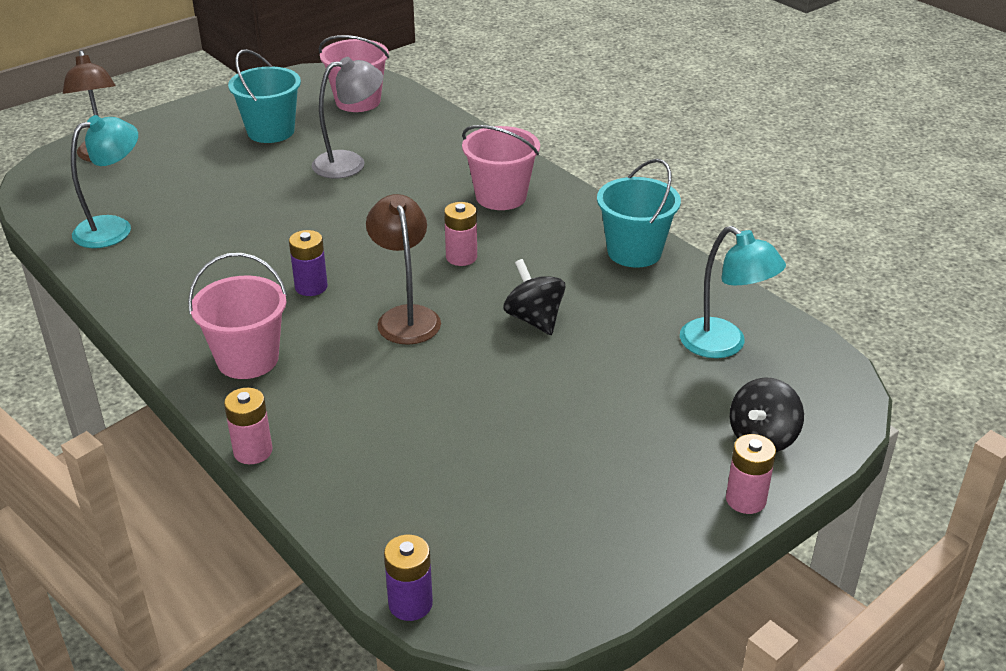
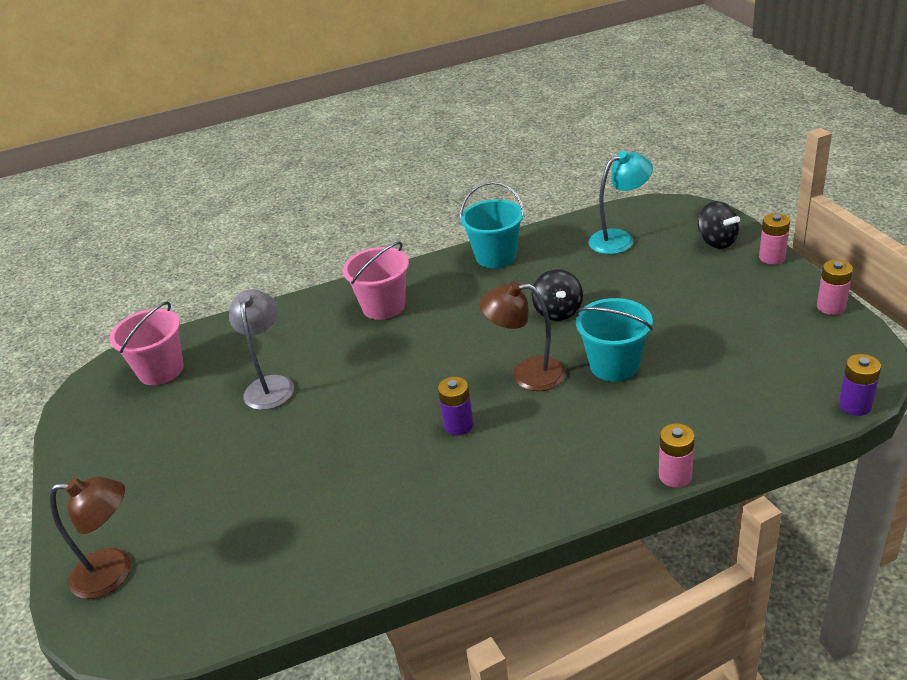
camera: 65 degrees left, 0 degrees up
(114, 228) = (277, 565): turquoise lamp -> none
(247, 359) = (549, 472): pink bucket -> none
(271, 131) = (169, 434): turquoise bucket -> turquoise bucket (614, 365)
(461, 257) = (459, 337): pink battery -> pink battery (831, 307)
(534, 319) = (558, 312): black spinning top -> black spinning top turned 90 degrees counterclockwise

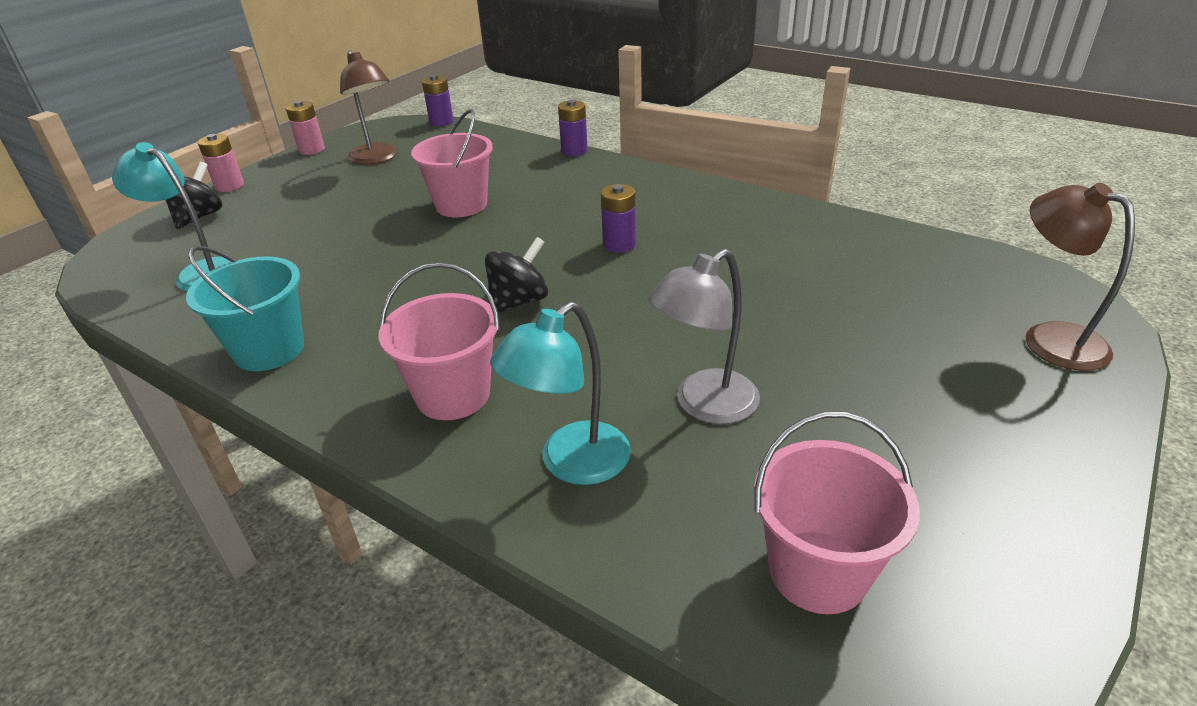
camera: 130 degrees left, 0 degrees up
(294, 328) = (571, 463): none -> turquoise lamp
(527, 374) = (512, 239): brown lamp -> brown lamp (377, 158)
(558, 312) = (387, 259): black spinning top -> black spinning top (519, 301)
(614, 365) = (461, 205): turquoise bucket -> pink bucket
(675, 476) = (574, 151): pink battery -> purple battery

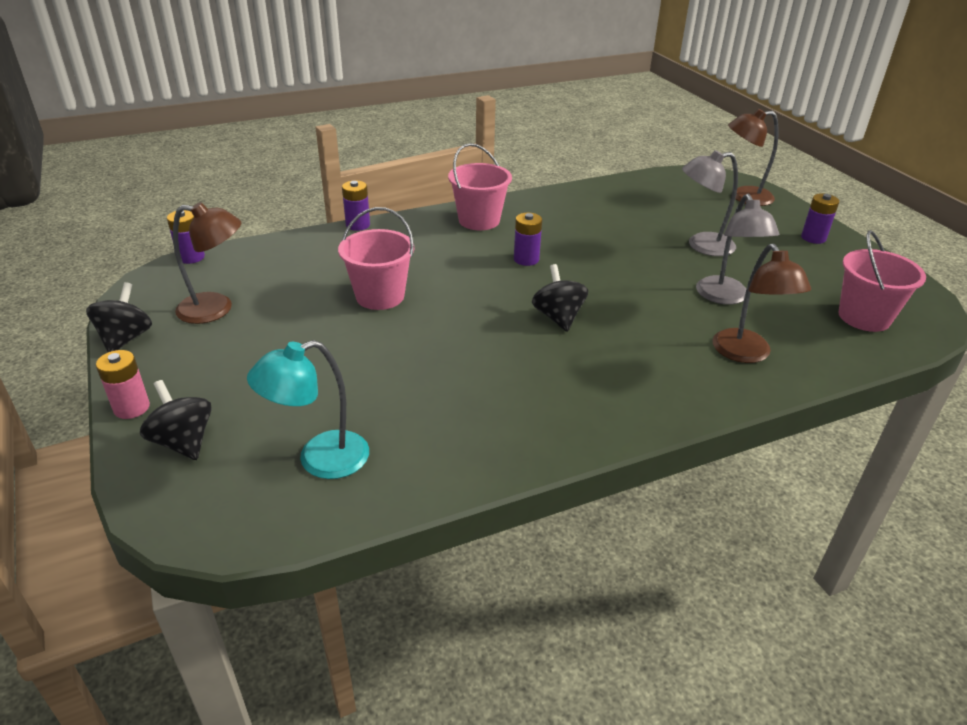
camera: 60 degrees left, 0 degrees up
(269, 350) = (510, 443): turquoise bucket -> none
(311, 150) = (126, 338): pink battery -> black spinning top
(453, 395) = (647, 374): pink bucket -> pink bucket (479, 220)
(571, 463) = (747, 354): turquoise lamp -> brown lamp
(826, 345) = (701, 246): none -> grey lamp
(1026, 446) = (813, 238): none -> purple battery

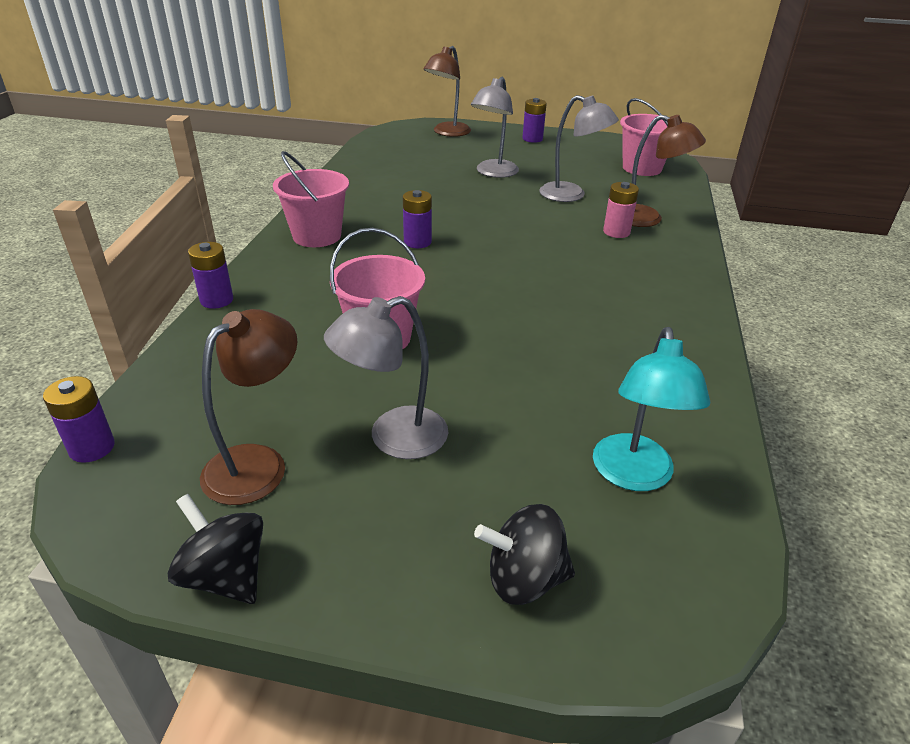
camera: 55 degrees left, 0 degrees up
(131, 408) = (408, 613): pink battery -> pink battery (616, 232)
(276, 344) = (393, 438): none -> grey lamp
(558, 317) = (525, 264): black spinning top -> none

